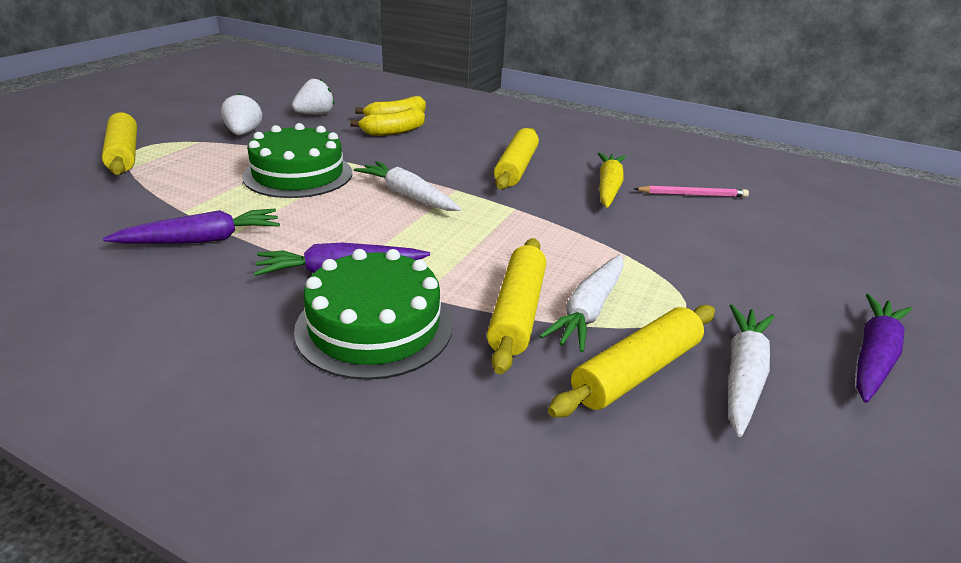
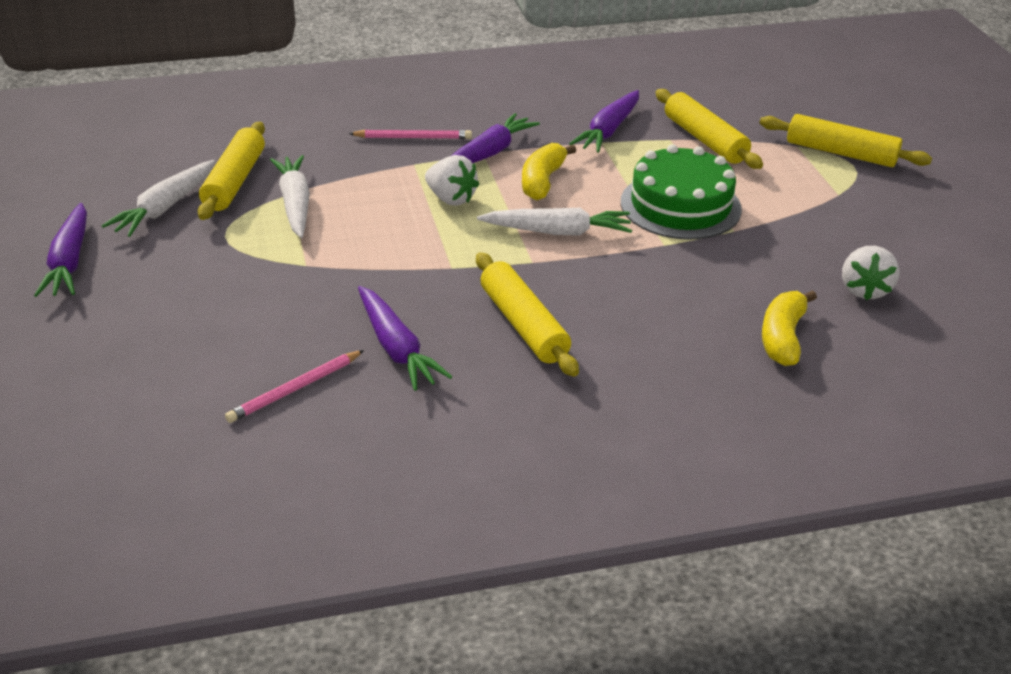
camera: 140 degrees right, 5 degrees up
(243, 133) = (837, 222): white strawberry -> white strawberry (451, 199)
(374, 326) = (413, 137): green cake -> pink pencil
(393, 132) = (735, 311): yellow banana -> yellow banana (542, 181)
(517, 312) = (341, 181): yellow rolling pin -> yellow rolling pin (705, 140)
(608, 187) = (396, 348): yellow carrot -> purple carrot
(742, 375) = (165, 208): white carrot -> white carrot turned 45 degrees clockwise

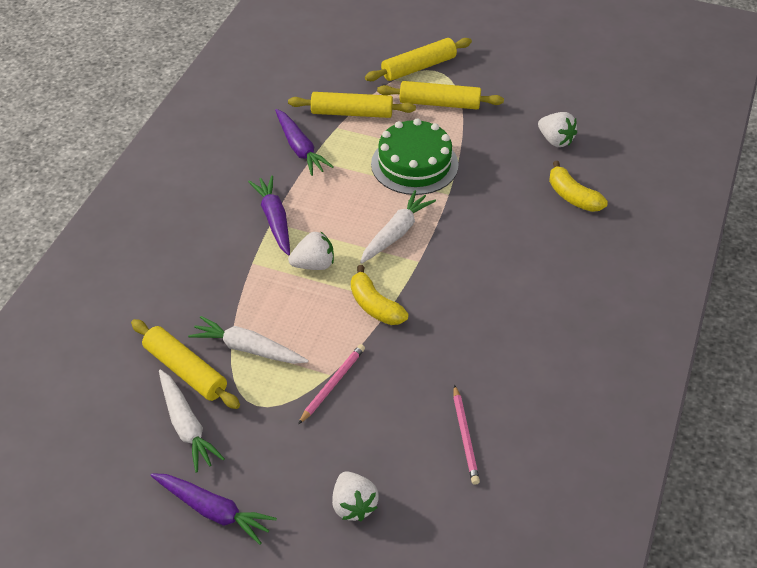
camera: 55 degrees left, 10 degrees up
(135, 345) = (353, 505): none -> white strawberry
(396, 348) = (459, 368): purple carrot -> none
(413, 137) = (217, 247): pink pencil -> pink pencil (332, 384)
(523, 325) = (480, 298): yellow rolling pin -> yellow rolling pin (439, 103)
(542, 181) = (332, 211): yellow banana -> yellow banana (375, 306)

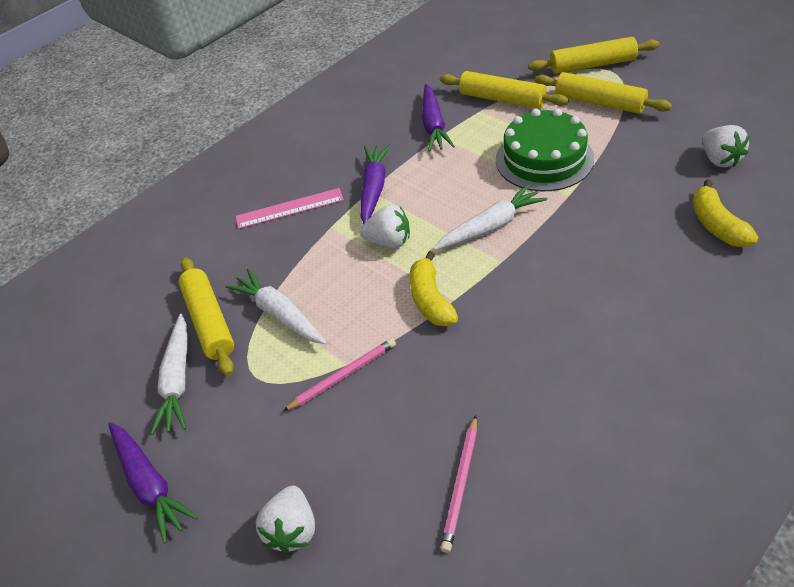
camera: 30 degrees right, 0 degrees up
(202, 253) = (289, 208): none -> pink ruler

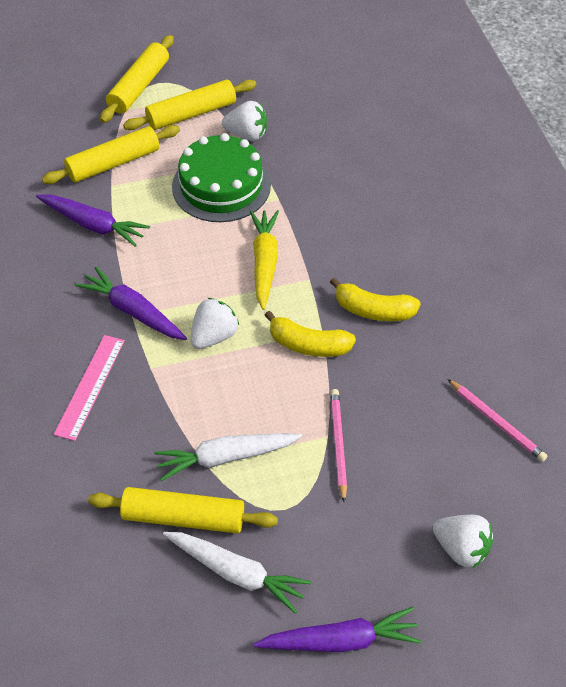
camera: 65 degrees left, 5 degrees up
(491, 226) = (264, 262): white carrot -> yellow carrot
(717, 225) = (389, 146): yellow banana -> yellow banana (373, 310)
(719, 159) = (329, 100): white strawberry -> white strawberry (247, 135)

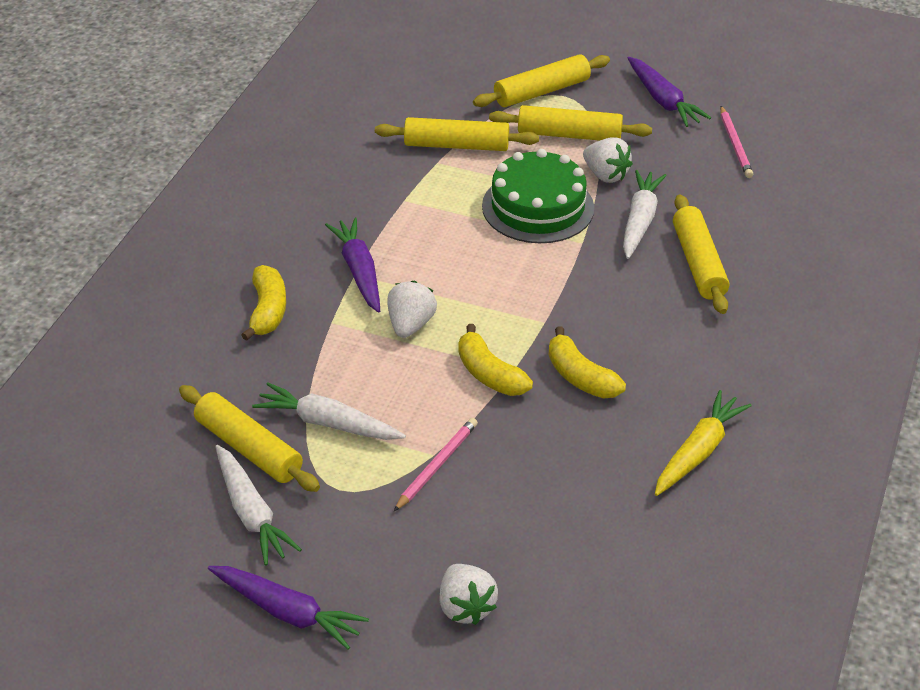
camera: 35 degrees right, 10 degrees down
(90, 386) = (267, 311): pink ruler -> yellow banana
(93, 225) = (390, 187): purple carrot -> purple carrot (663, 100)
(214, 336) = (410, 325): white strawberry -> white strawberry turned 60 degrees counterclockwise
(264, 262) = (515, 288): yellow carrot -> yellow carrot (698, 452)
(303, 160) = (640, 221): none -> white carrot
(373, 174) = (699, 263): none -> yellow rolling pin
(497, 422) = (606, 528): pink pencil -> pink pencil (735, 144)

